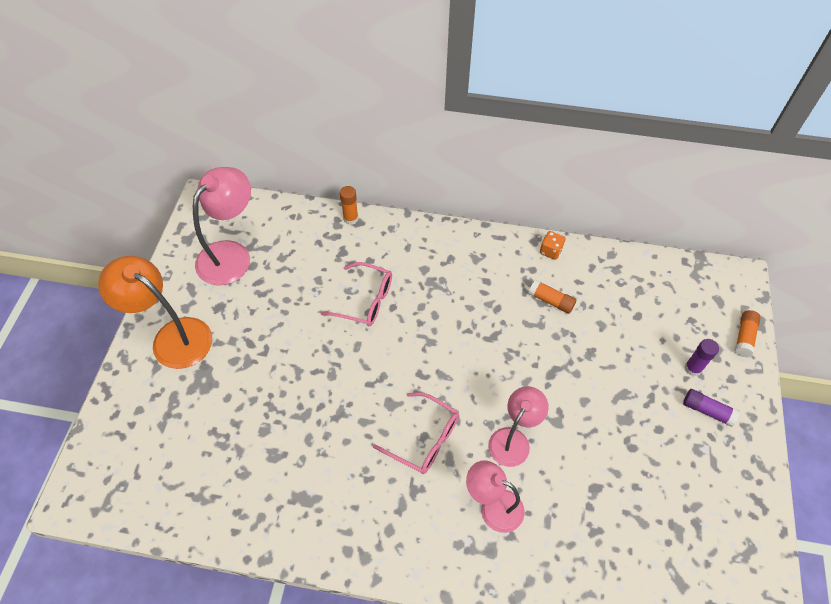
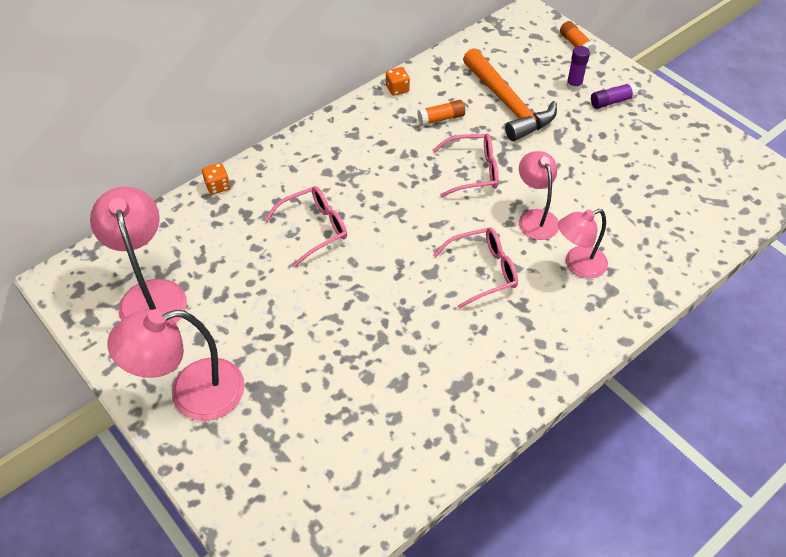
camera: 50 degrees left, 5 degrees down
(172, 336) = (192, 394): orange lamp -> pink lamp
(350, 219) = (217, 186): orange glue stick -> orange dice
(518, 361) = (473, 171): none -> pink glasses
(616, 335) = (507, 104): none -> orange hammer

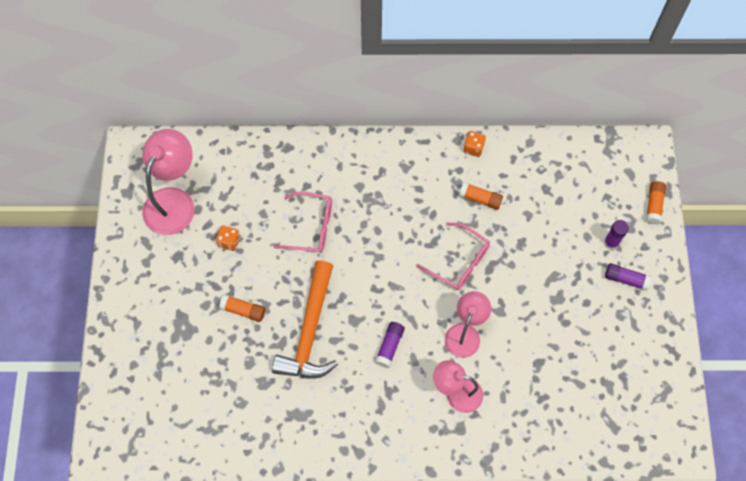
camera: 40 degrees right, 15 degrees up
(192, 394) = (143, 292): pink lamp -> none
(217, 186) = (279, 145): orange dice -> orange dice (229, 242)
(316, 337) = (243, 310): none -> orange glue stick
(483, 271) = (389, 346): pink glasses -> purple glue stick
(507, 104) = (542, 222): orange hammer -> orange hammer (310, 331)

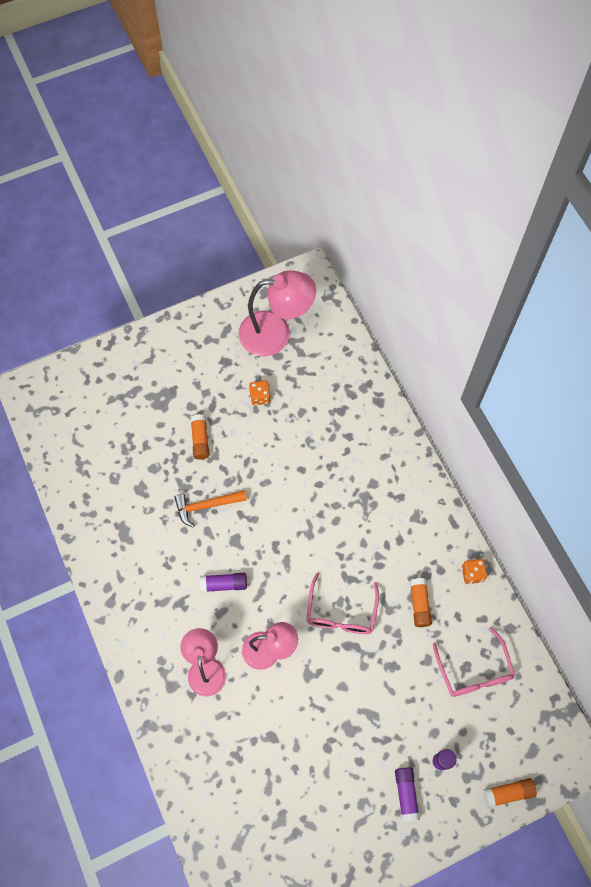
camera: 65 degrees right, 0 degrees up
(310, 331) = (206, 506): orange hammer -> orange hammer, size x0.57
(311, 227) = (309, 460): pink glasses -> pink glasses (474, 671)

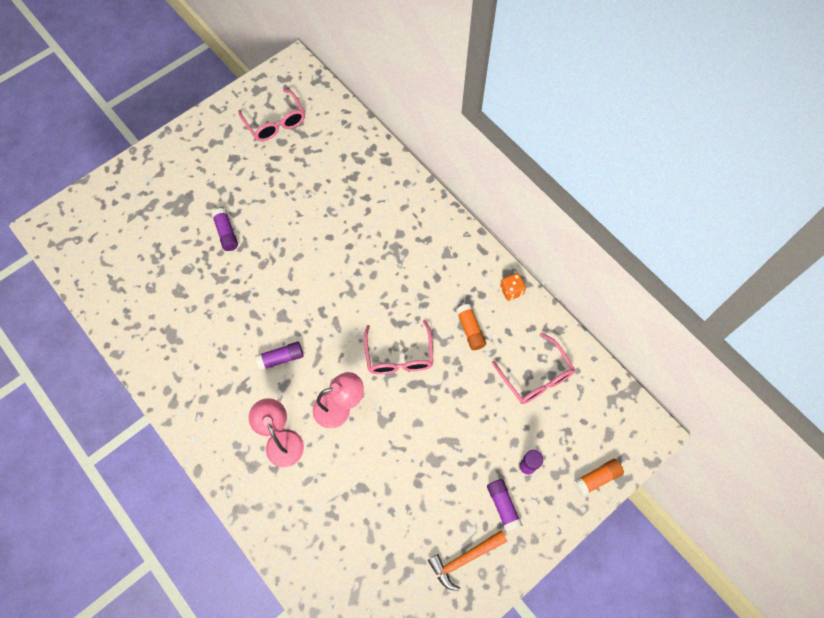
camera: 15 degrees left, 0 degrees up
(200, 440) = (226, 233): orange glue stick -> purple glue stick
(206, 506) = (247, 291): orange hammer -> orange hammer (464, 559)
(260, 397) = (274, 182): orange dice -> none
(276, 333) = (275, 123): pink lamp -> pink glasses

